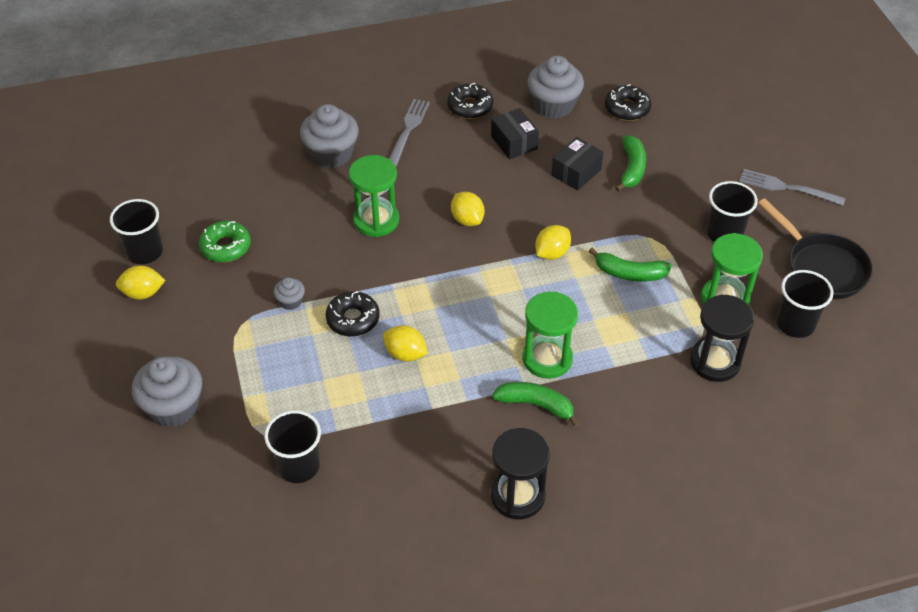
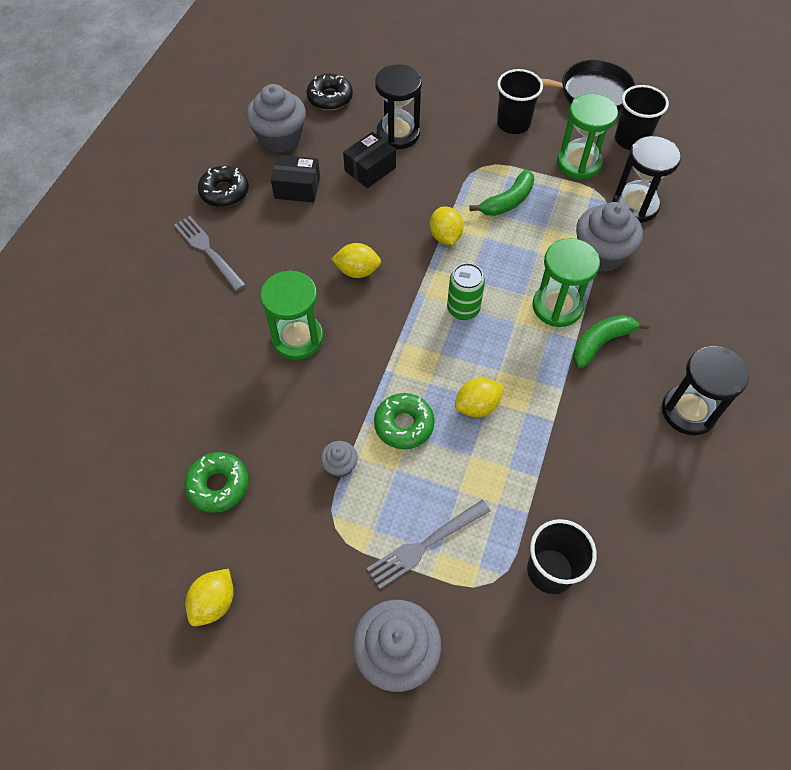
camera: 55 degrees left, 10 degrees up
(144, 252) = (156, 570): black cup -> none
(331, 154) = (179, 326): grey cupcake -> grey cupcake (601, 254)
(353, 319) = (404, 425): black donut -> green donut
(489, 300) = (463, 309): none -> green can
(576, 172) = (370, 169): black box -> black box turned 60 degrees clockwise
(632, 168) = (398, 134): green banana -> black hourglass
(786, 188) = (497, 64): grey fork -> grey fork (425, 545)

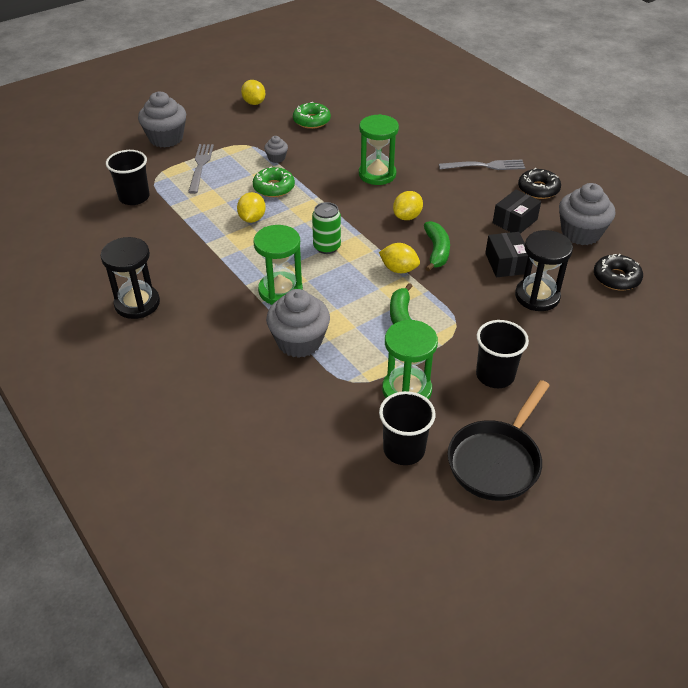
camera: 125 degrees right, 15 degrees down
(601, 343) = (229, 295): green banana -> green banana (436, 251)
(635, 205) = (325, 396): black hourglass -> none

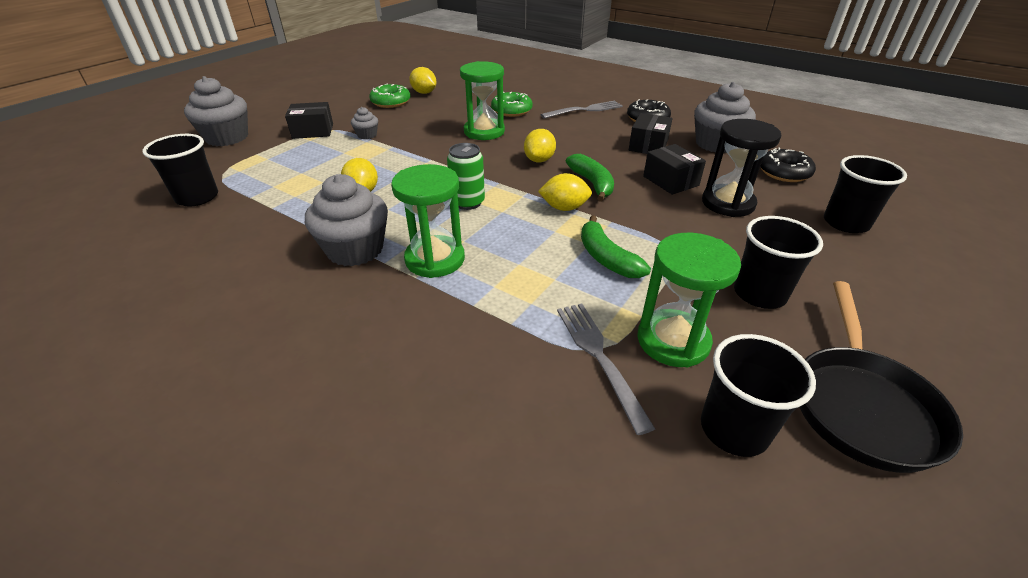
camera: 20 degrees left, 5 degrees down
(137, 304) = (229, 321): black hourglass -> none
(200, 166) = (278, 155): grey fork -> grey fork (598, 357)
(234, 144) = (313, 131): none -> black box
(254, 103) = (322, 97): yellow lemon -> yellow lemon (424, 93)
(274, 188) = (376, 160): green donut -> green donut (511, 110)
(299, 342) = (492, 315): grey cupcake -> grey cupcake (355, 249)
(622, 338) = (845, 223): none -> black cup

